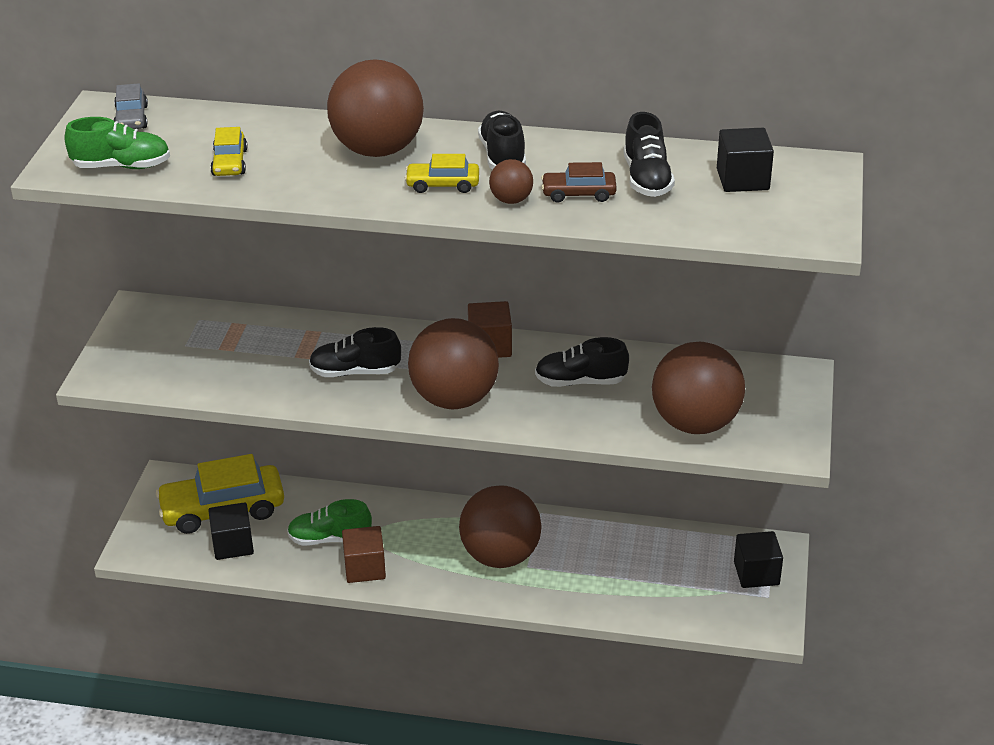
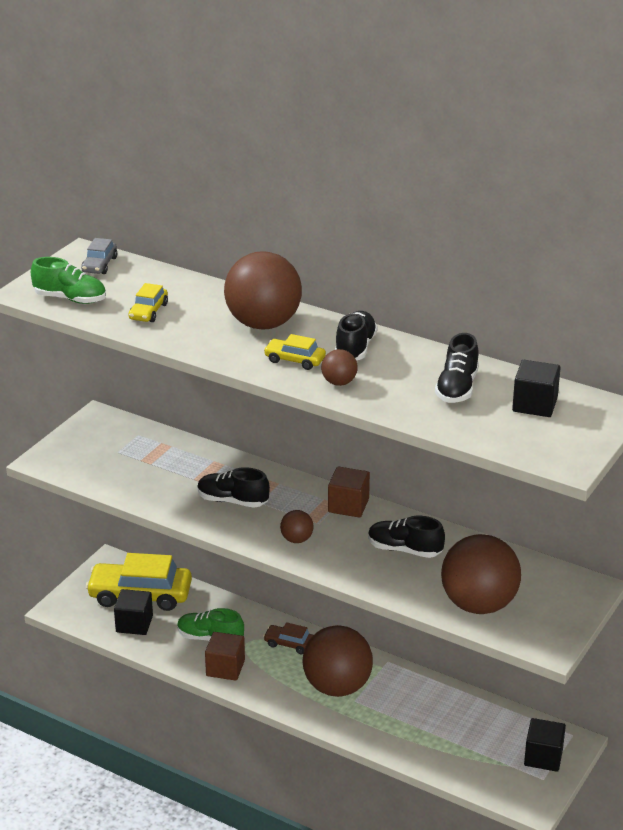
camera: 20 degrees right, 5 degrees down
(454, 399) = (296, 539): brown ball -> brown ball, size x0.44
(578, 194) = (395, 388): brown car -> brown car (289, 644)

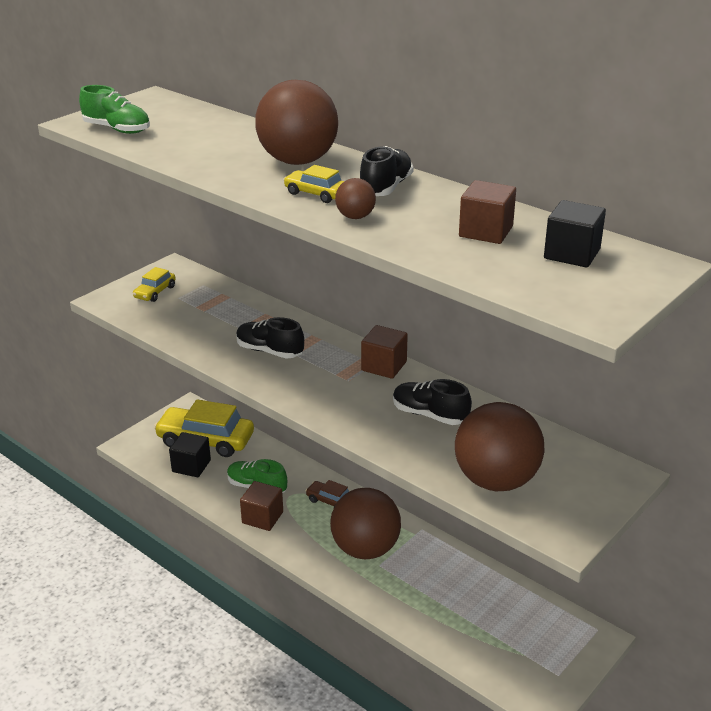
camera: 10 degrees right, 0 degrees up
(99, 265) = (162, 106): grey car -> none
(148, 312) = (187, 144): yellow car -> yellow car (155, 292)
(296, 539) = (321, 394): brown ball -> none
(457, 388) = (486, 231): black shoe -> brown cube
(543, 757) = (562, 650): black cube -> none

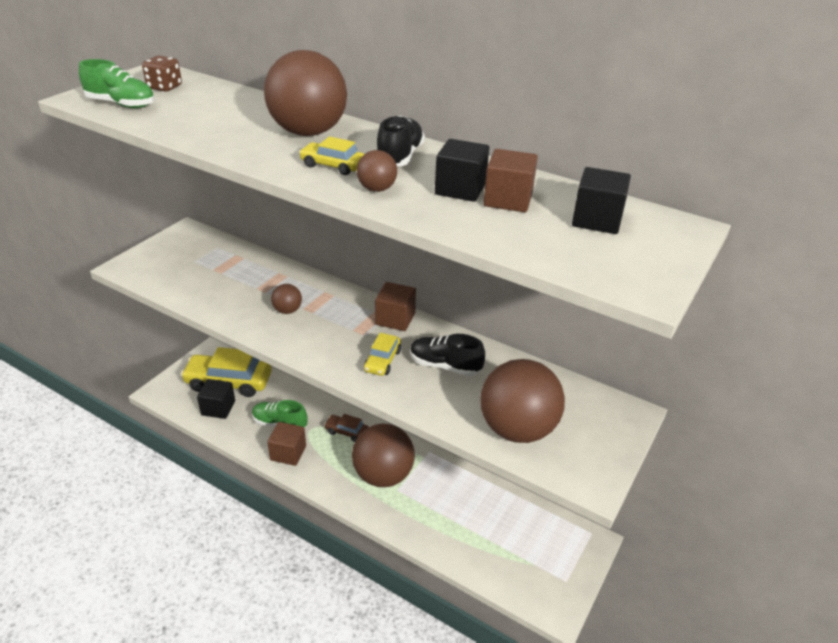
camera: 10 degrees left, 5 degrees up
(155, 292) = (172, 257): yellow car -> yellow car (382, 361)
(161, 113) = (164, 87): none -> brown dice
(269, 351) = (287, 310): black shoe -> brown ball
(439, 220) = (460, 189): none -> black cube

